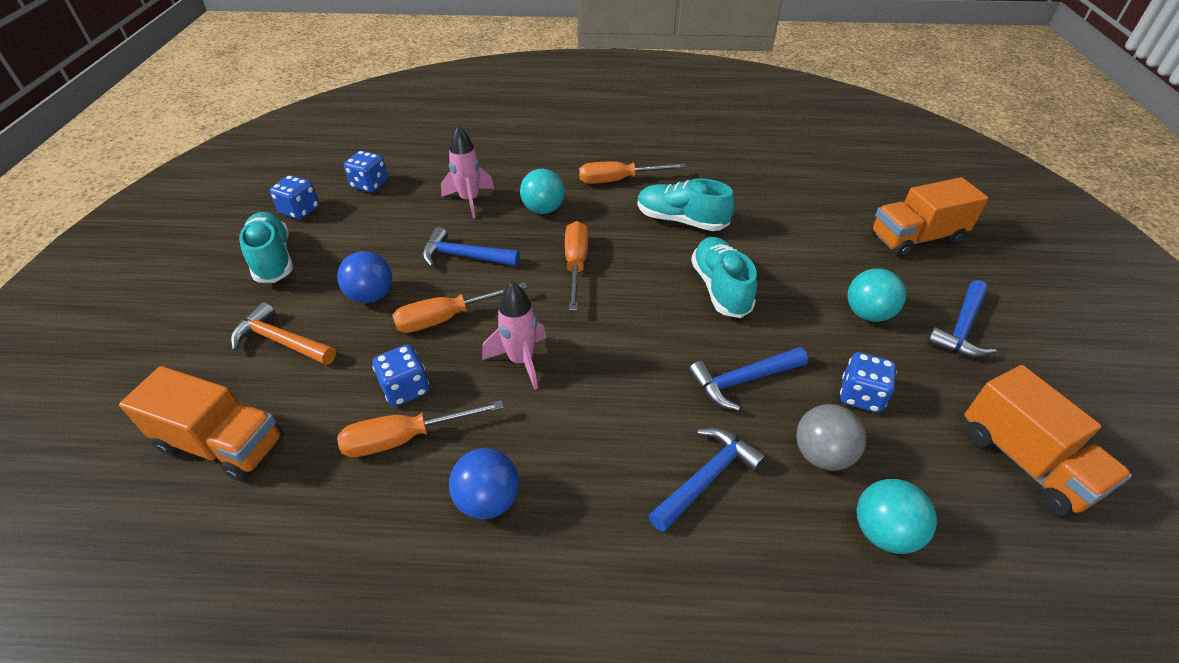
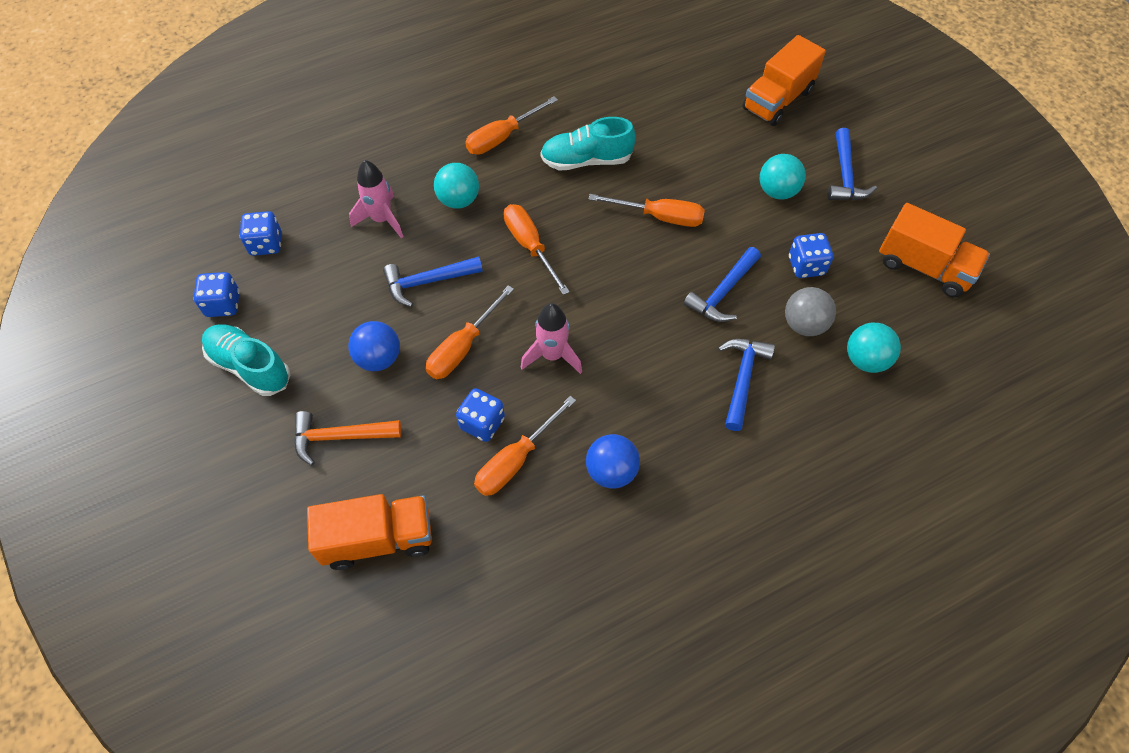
camera: 30 degrees left, 15 degrees up
(720, 288) = (659, 217): turquoise shoe -> orange screwdriver

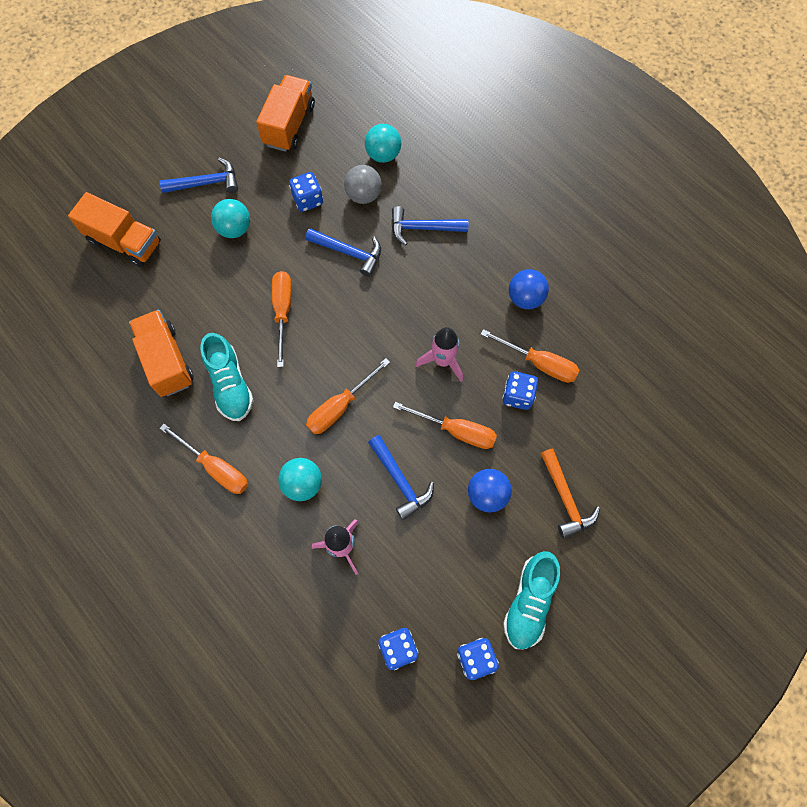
camera: 105 degrees left, 10 degrees up
(378, 539) = (632, 439): orange truck -> orange truck (167, 361)

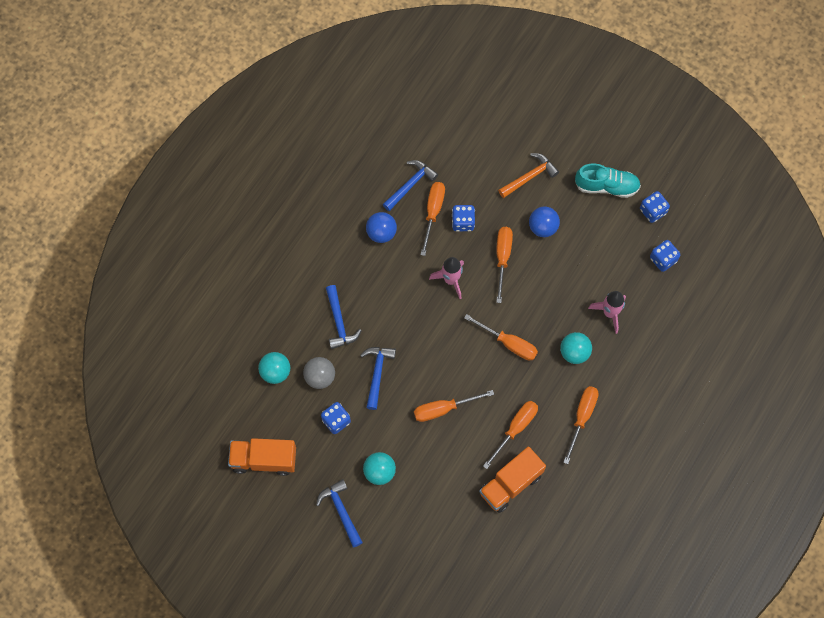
camera: 105 degrees left, 0 degrees up
(125, 242) = (416, 559): orange truck -> none
(230, 384) = (515, 429): turquoise shoe -> orange screwdriver
(400, 481) = (551, 287): blue hammer -> blue hammer (410, 185)

